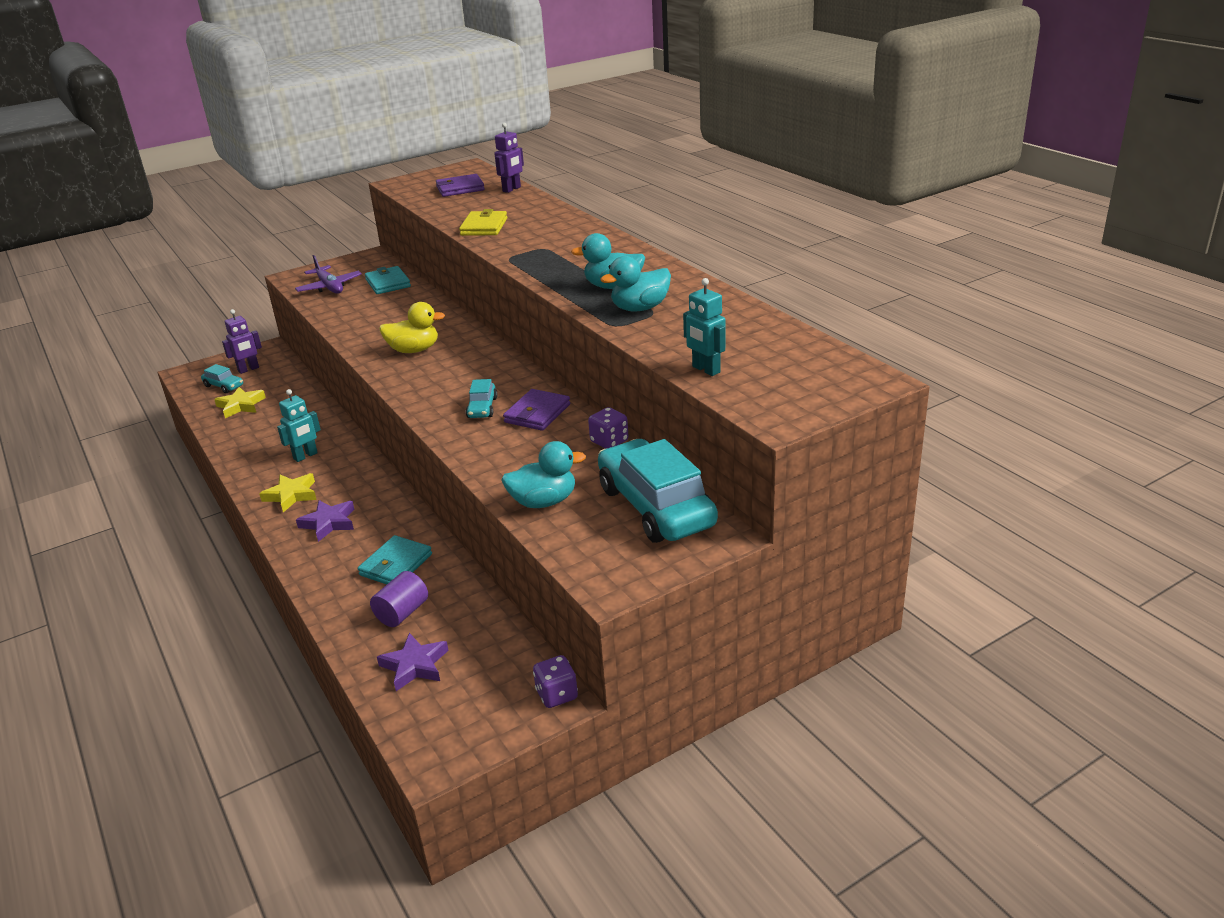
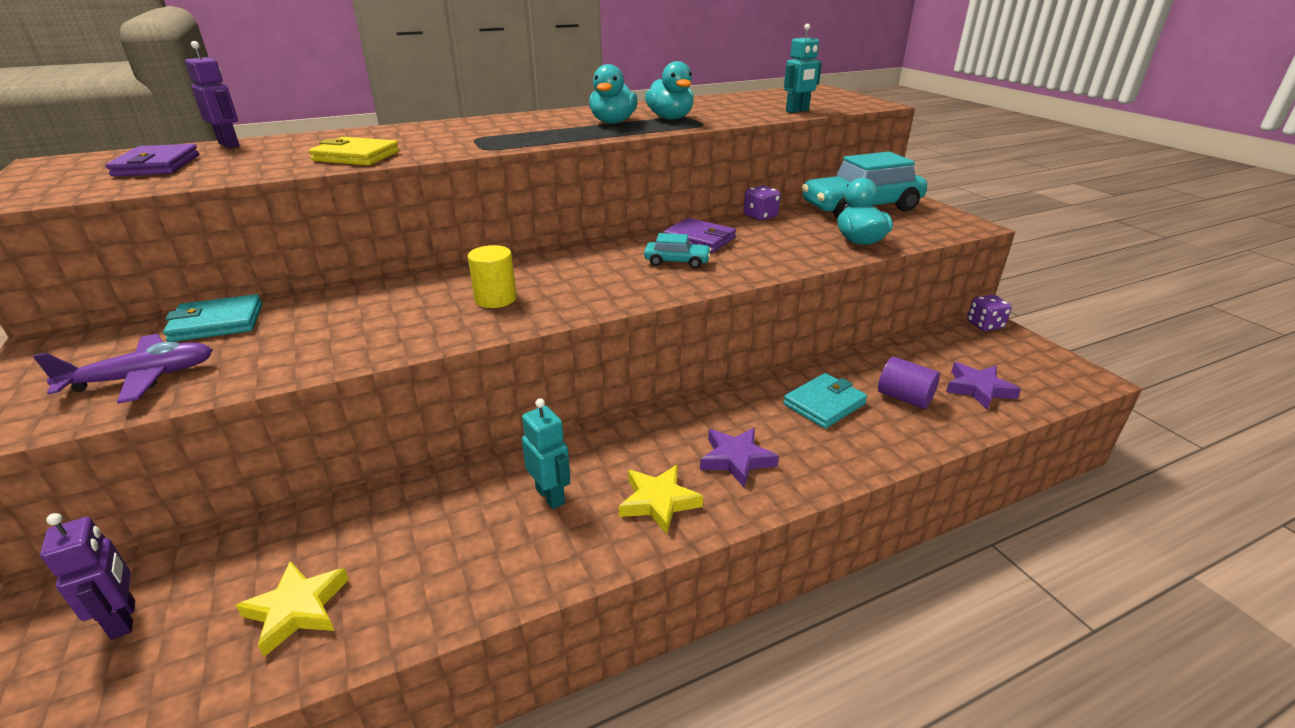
camera: 85 degrees left, 0 degrees up
(224, 386) = (166, 658): turquoise car -> none
(396, 565) = (824, 404): turquoise wallet -> turquoise wallet turned 75 degrees counterclockwise
(414, 350) = (495, 299): yellow duck -> yellow cylinder

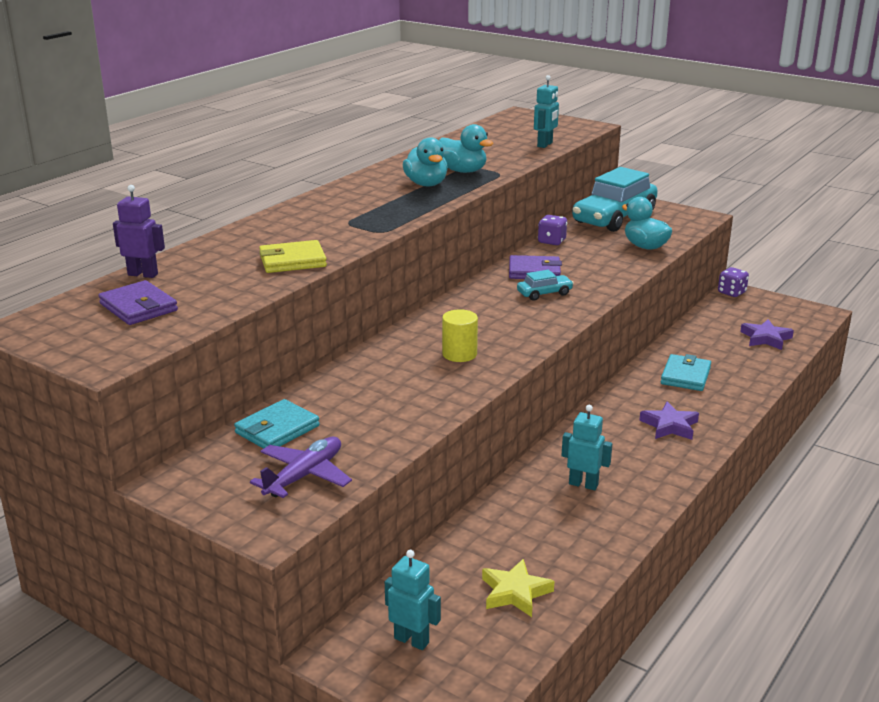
camera: 30 degrees left, 5 degrees down
(124, 619) = (412, 640): purple robot -> turquoise robot
(658, 502) = (652, 464): yellow star -> none
(904, 398) = (728, 357): purple cylinder -> none

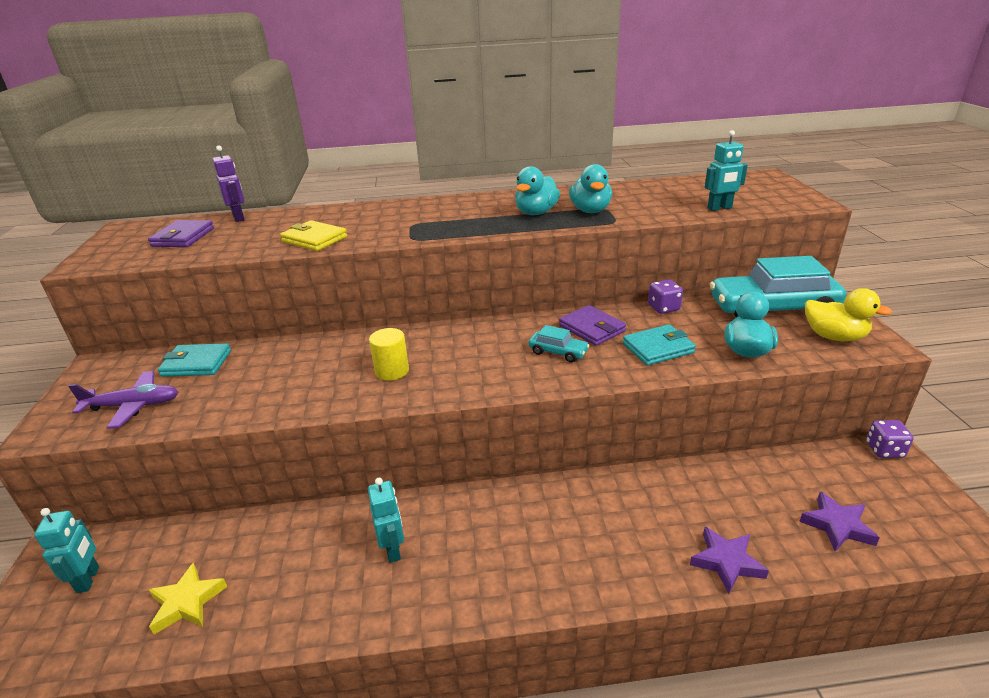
camera: 50 degrees right, 5 degrees up
(669, 426) = (558, 550): purple star -> purple star (726, 562)
(673, 221) = (834, 336): none -> yellow duck
(685, 376) = (666, 510): turquoise wallet -> turquoise wallet (658, 348)

